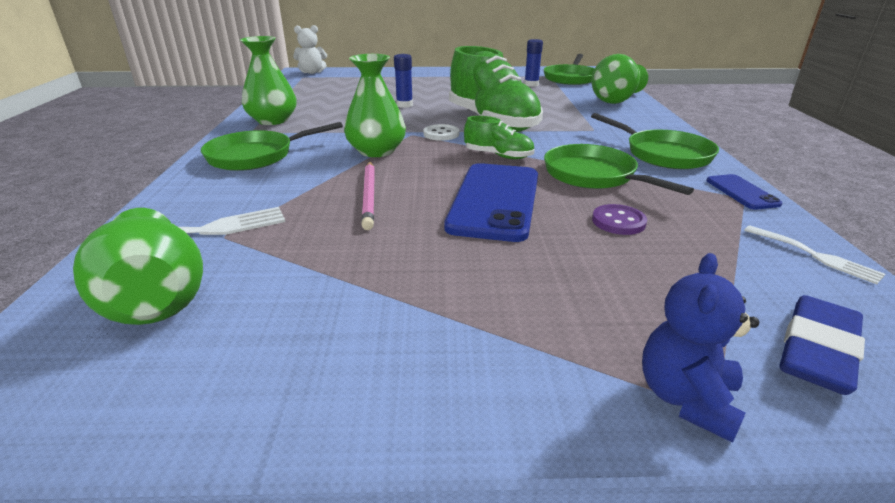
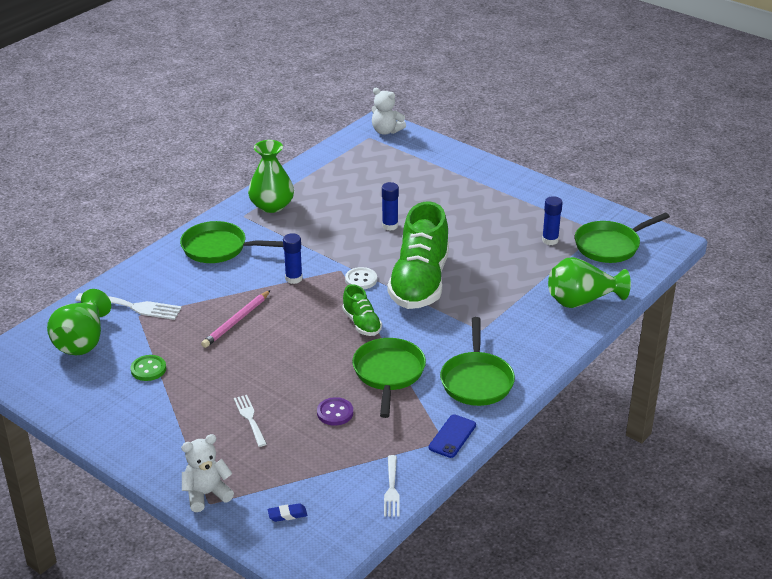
camera: 40 degrees right, 5 degrees up
(321, 283) = (148, 369): none -> green button
(376, 151) = (293, 278): green vase -> blue glue stick
(495, 201) = (296, 361): blue phone -> none
(549, 270) = (250, 418): none -> white fork
(686, 398) = (206, 494): blue teddy bear -> white teddy bear
(817, 351) = (287, 515): blue eraser -> blue eraser, size x0.48

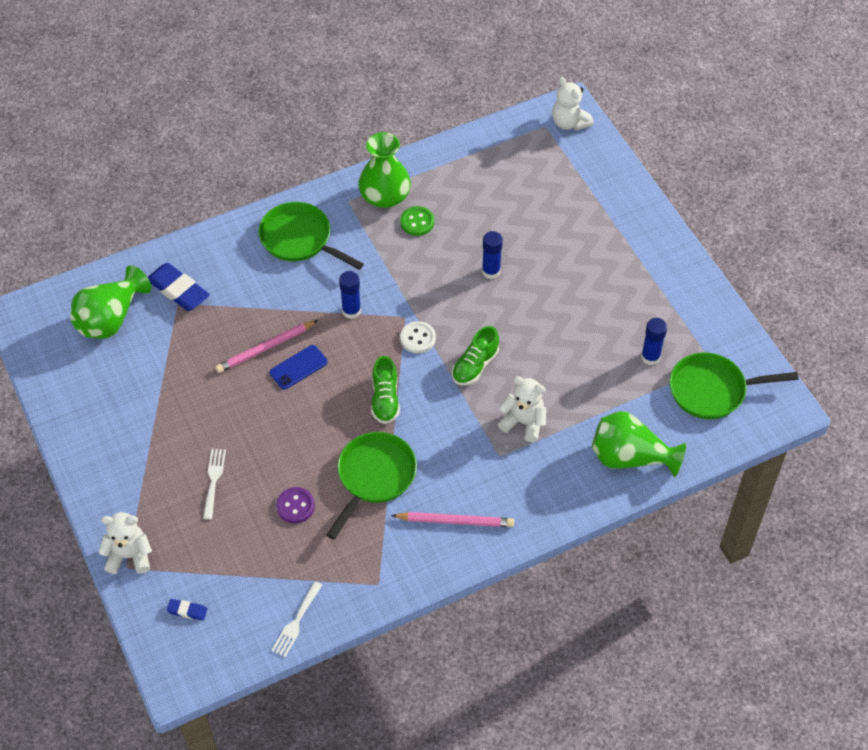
camera: 25 degrees right, 20 degrees up
(133, 306) = (178, 290): white fork -> blue eraser
(148, 369) = (153, 379): green button -> green button (417, 222)
(419, 283) = (475, 365): green shoe -> green shoe, size x0.47
(452, 436) = (389, 582): blue phone -> blue phone (298, 367)
(476, 380) = (455, 521): green pan -> pink pencil
(484, 304) = (523, 422): none -> white teddy bear

